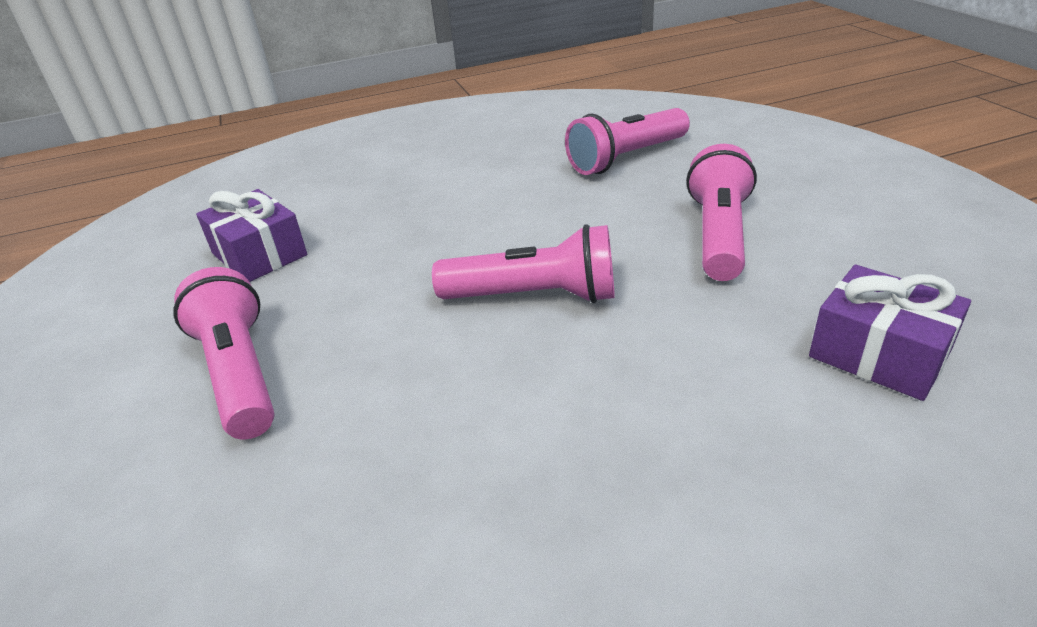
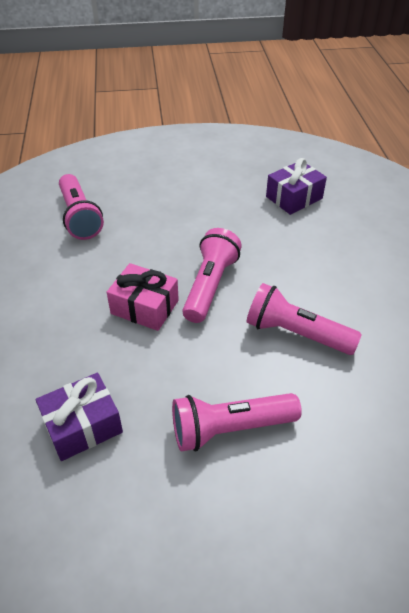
camera: 80 degrees left, 10 degrees up
(465, 249) = (144, 307): none -> pink gift
(718, 234) = (188, 209): pink flashlight -> pink flashlight (295, 333)

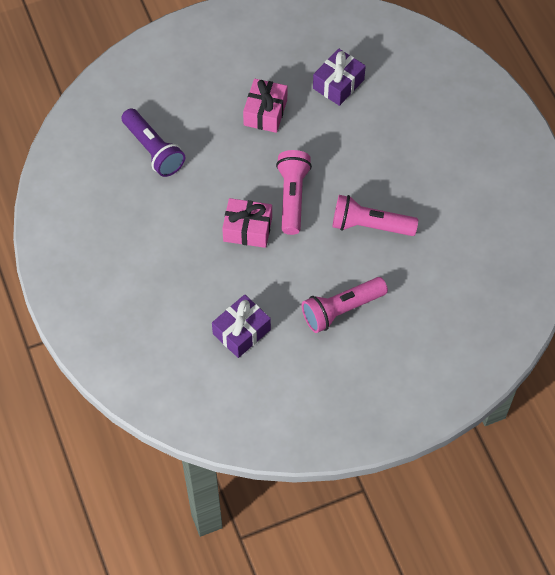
camera: 15 degrees left, 15 degrees up
(80, 217) = (153, 150): pink flashlight -> purple flashlight
(209, 207) = (265, 112): none -> pink gift

